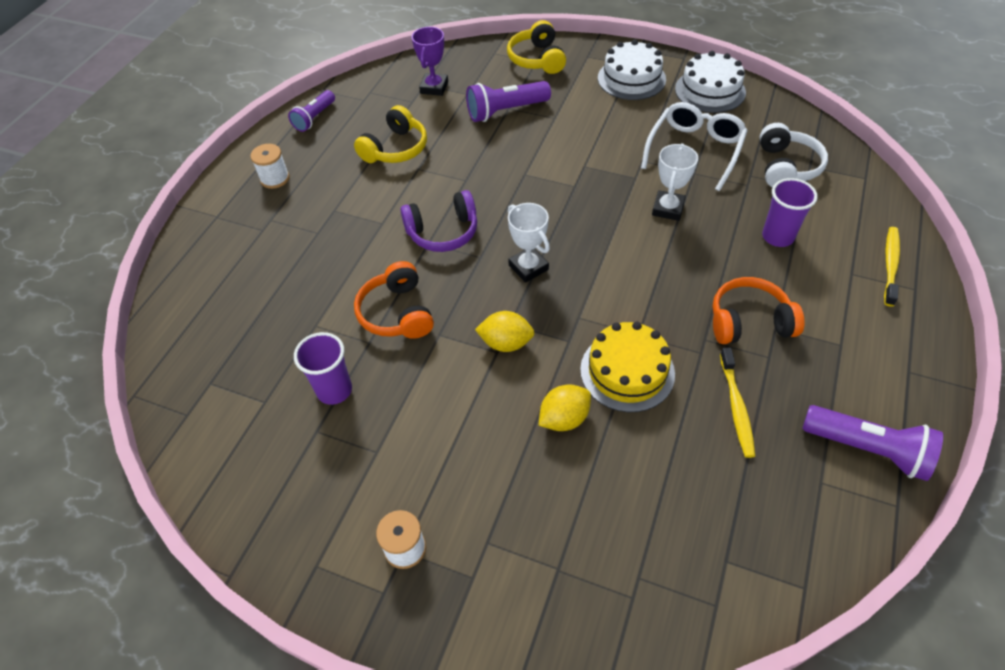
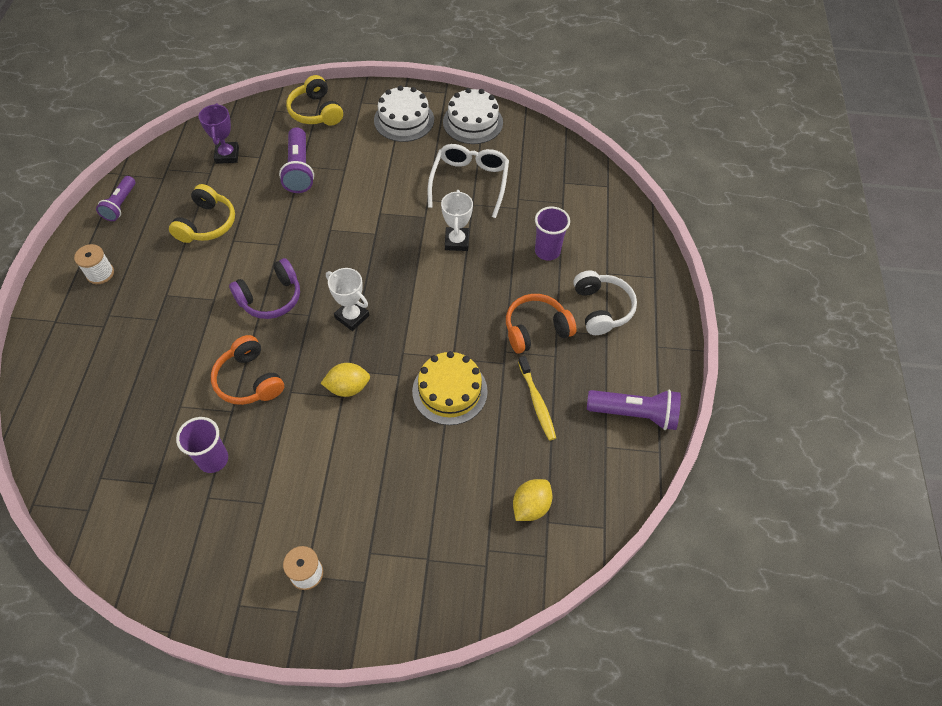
camera: 20 degrees left, 5 degrees up
(505, 111) = (299, 170): purple flashlight -> purple flashlight turned 60 degrees counterclockwise
(564, 418) = (408, 441): yellow lemon -> yellow lemon (530, 506)
(786, 167) = (545, 186): white headphones -> white headphones (601, 308)
(890, 265) = (634, 260): yellow toothbrush -> none

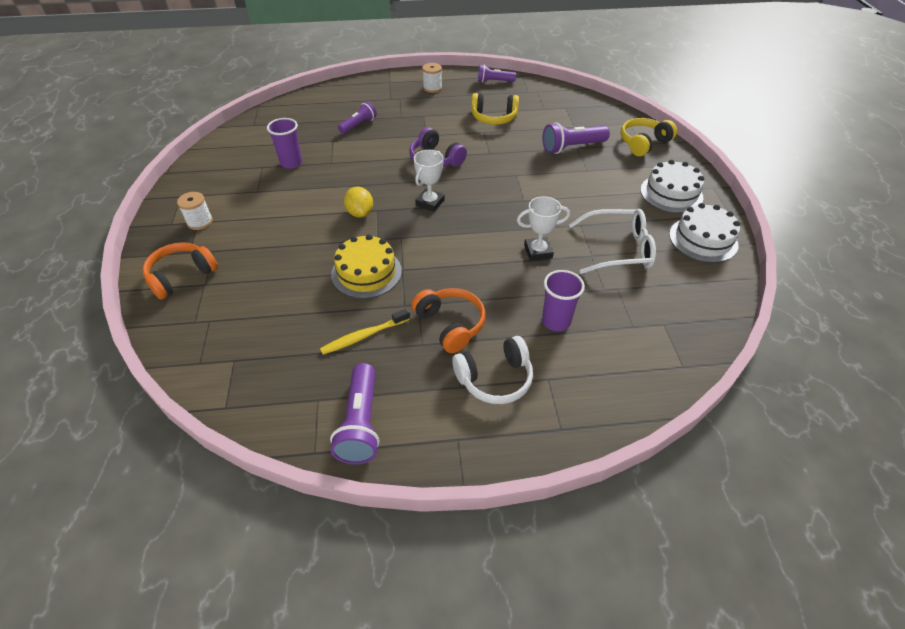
camera: 80 degrees right, 10 degrees down
(155, 371) = (358, 125): none -> purple flashlight
(227, 155) = (566, 112): purple trophy -> none
(249, 380) = (358, 165): orange headphones -> orange headphones (181, 276)
(530, 506) = (250, 345): yellow lemon -> none

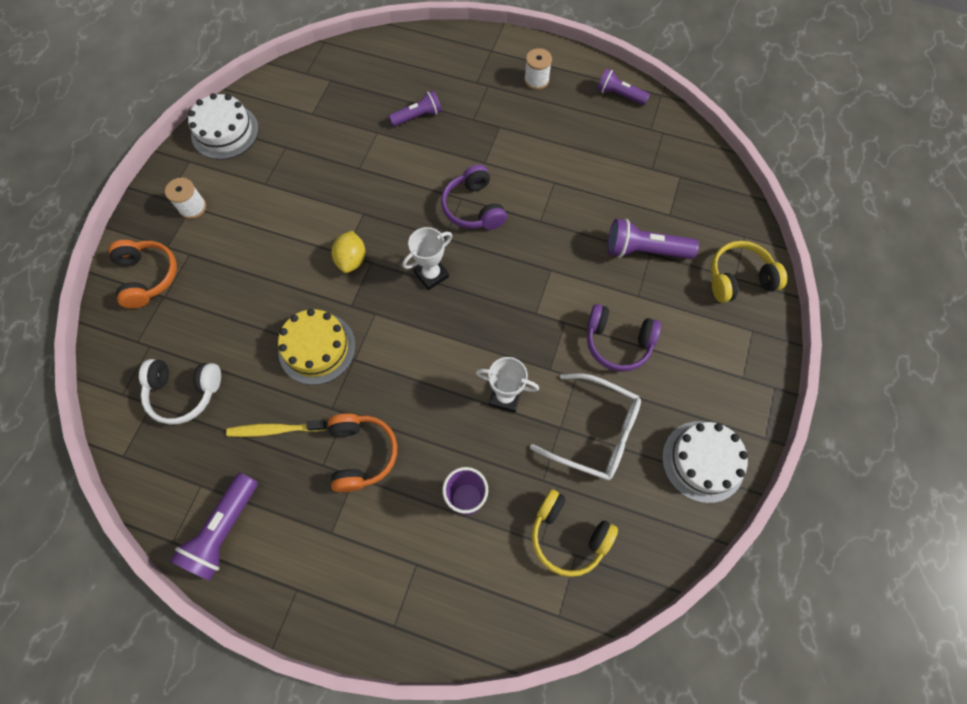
camera: 25 degrees right, 20 degrees up
(181, 276) = (148, 277): orange headphones -> orange headphones turned 90 degrees clockwise
(291, 163) = (317, 152): purple cup -> none
(494, 118) = (580, 162): yellow headphones -> yellow headphones (568, 535)
(495, 378) = (367, 539): white headphones -> white headphones (184, 392)
(593, 197) = (618, 342): none -> purple headphones
(671, 193) = (715, 375): white cake -> white cake (225, 132)

